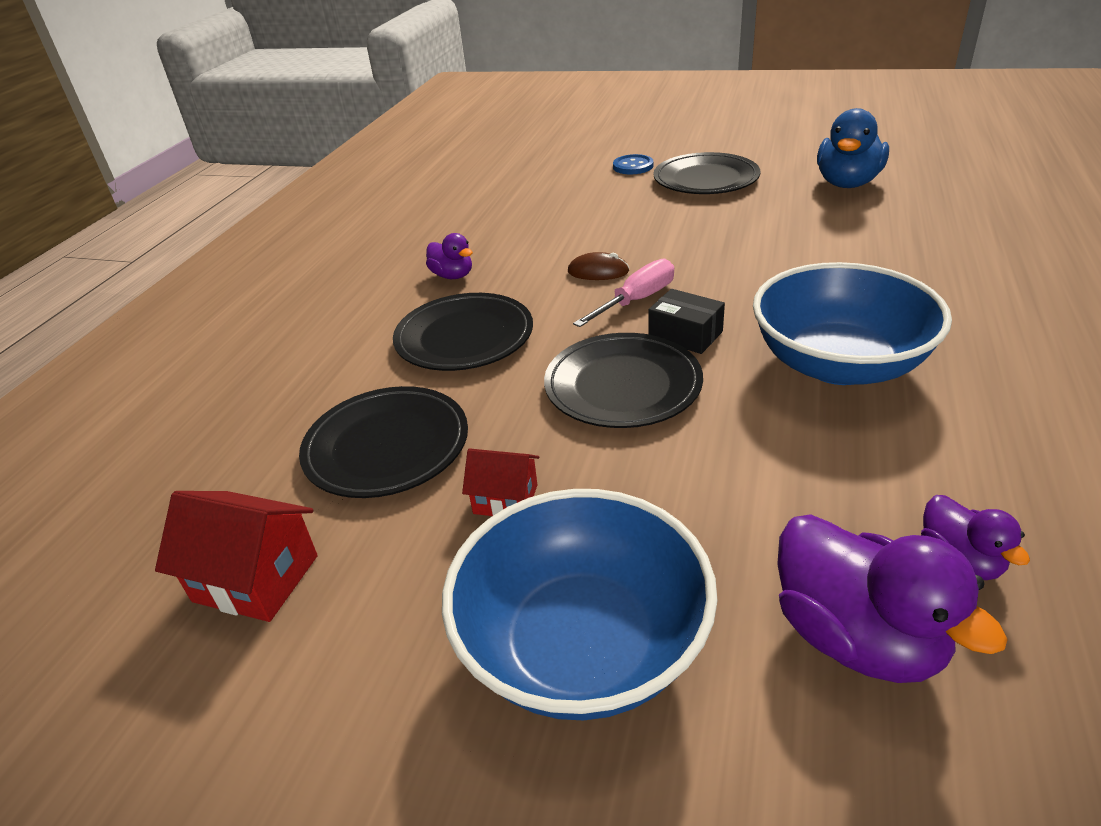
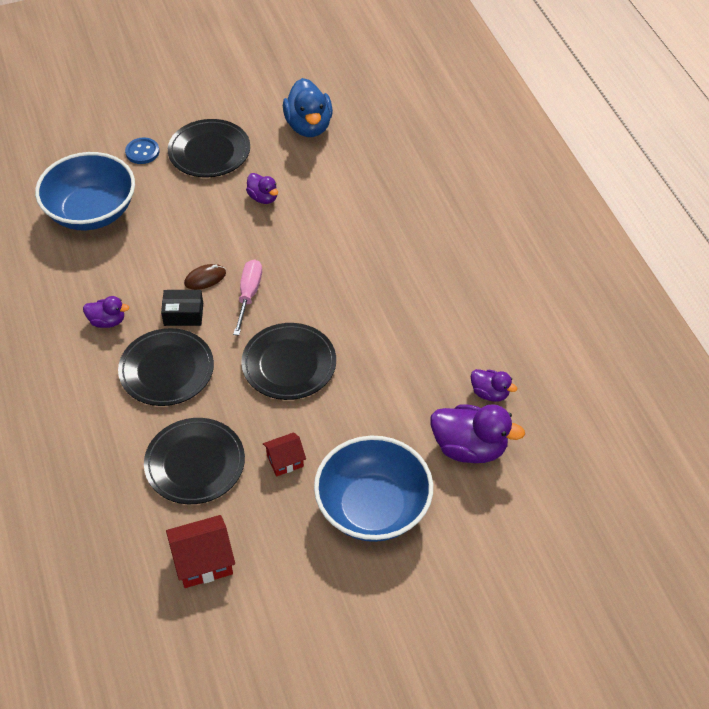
camera: 40 degrees left, 15 degrees up
(685, 335) = (296, 311): black box -> black box (183, 314)
(736, 225) = (263, 198): none -> purple duck
(838, 364) = (388, 299): blue bowl -> blue bowl (91, 212)

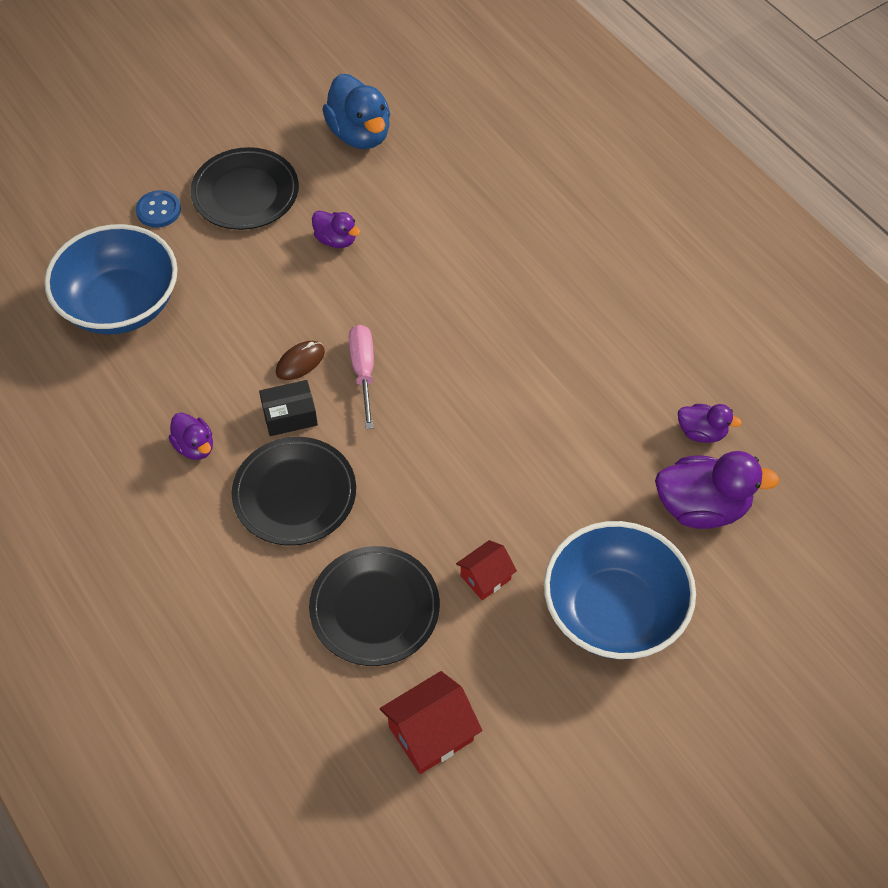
camera: 15 degrees left, 5 degrees up
(107, 321) = (195, 446): purple duck -> purple duck turned 60 degrees clockwise
(289, 364) = (446, 451): black plate -> none

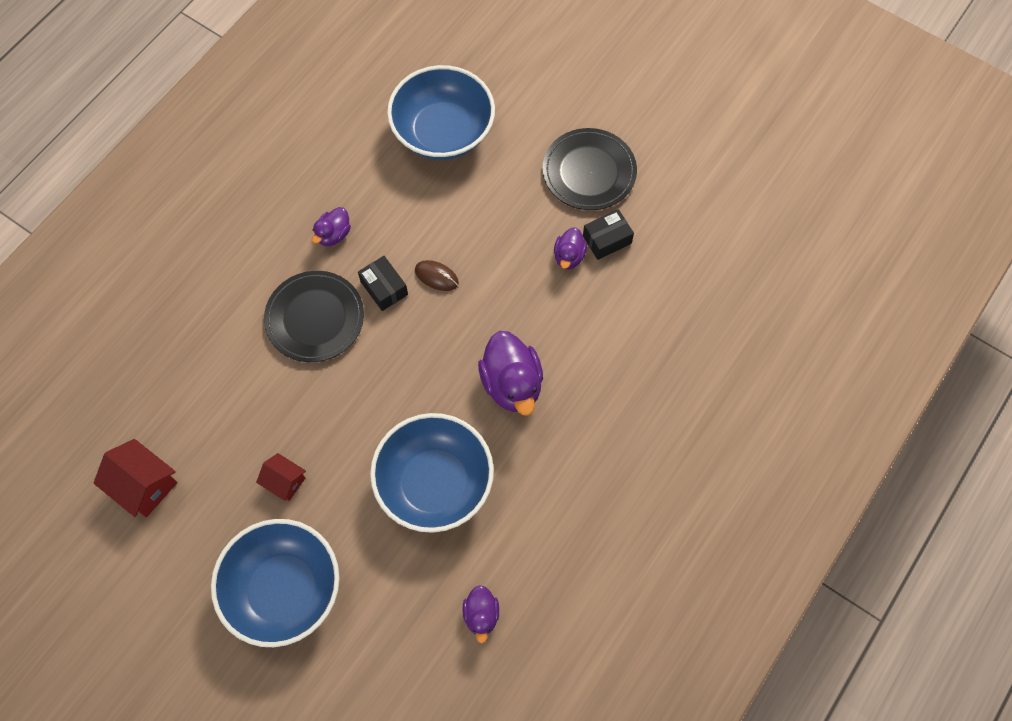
camera: 70 degrees right, 10 degrees up
(158, 210) = (544, 119): blue button -> none
(333, 203) = (607, 240): none -> black box
(360, 134) = (692, 232): blue duck -> none
(363, 371) = (444, 325): pink screwdriver -> none
(374, 608) = (234, 410): black plate -> none
(543, 433) = (434, 483): none -> blue bowl
(702, 507) = (404, 635): purple duck -> purple duck (512, 384)

